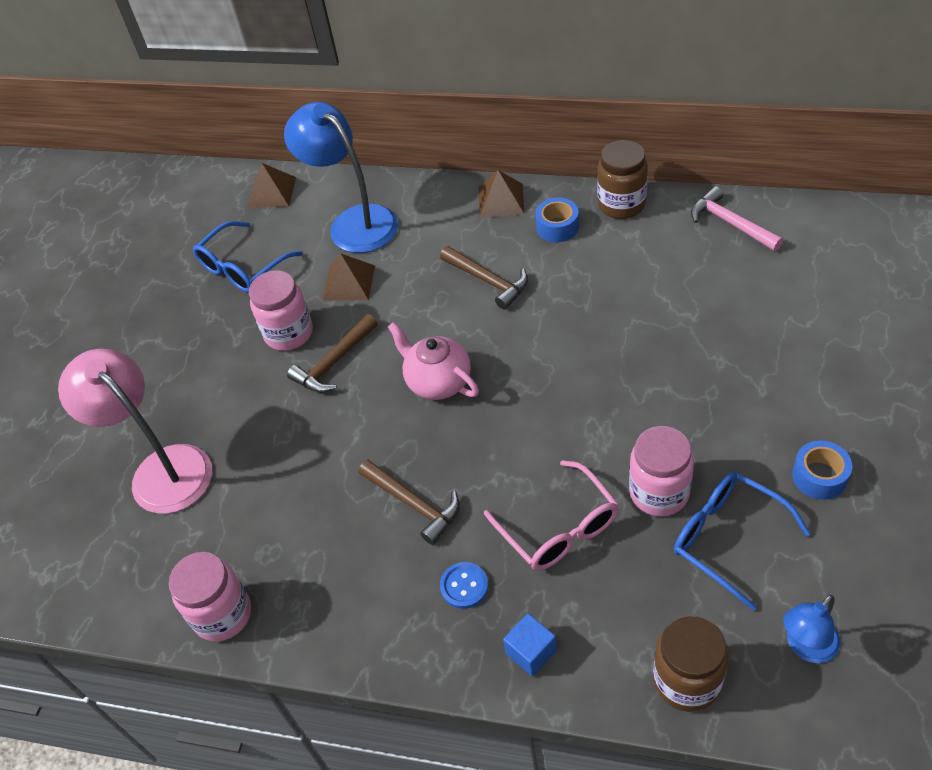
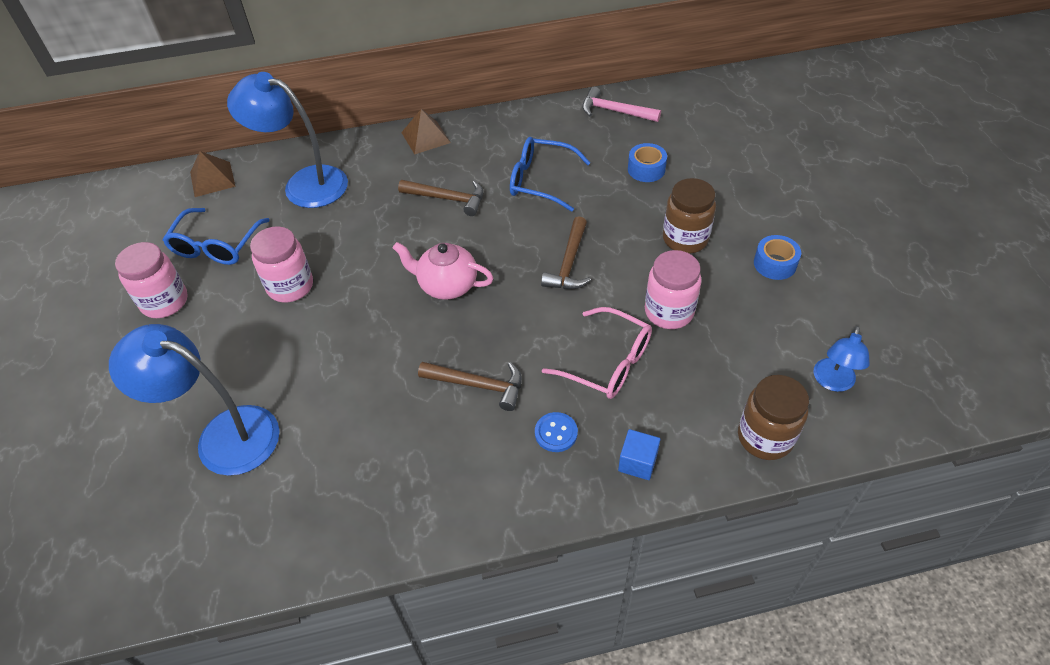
camera: 30 degrees left, 0 degrees up
(161, 469) = (223, 435): pink lamp -> blue lamp
(222, 614) = (351, 536): pink jar -> pink jar (165, 302)
(334, 362) = (346, 297): brown hammer -> brown hammer (569, 263)
(348, 282) = (325, 231): brown pyramid -> none
(557, 227) = (483, 145): blue tape -> blue tape (646, 169)
(621, 204) = (525, 117): brown jar -> brown jar (685, 239)
(728, 539) = (737, 327): blue glasses -> blue glasses (541, 181)

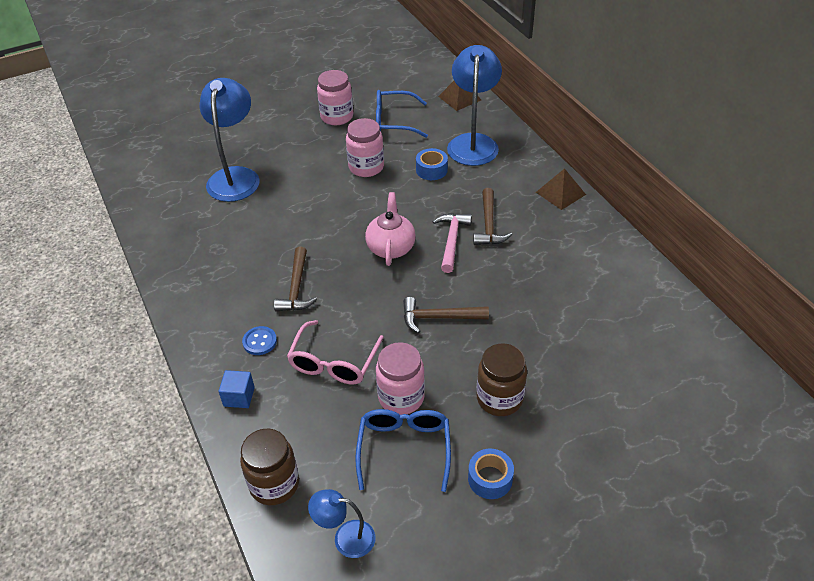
camera: 75 degrees right, 5 degrees down
(541, 181) = (537, 279): blue glasses -> blue glasses (404, 449)
(614, 111) = (669, 315): pink hammer -> pink hammer (452, 240)
(646, 169) = (588, 354): blue tape -> blue tape (431, 170)

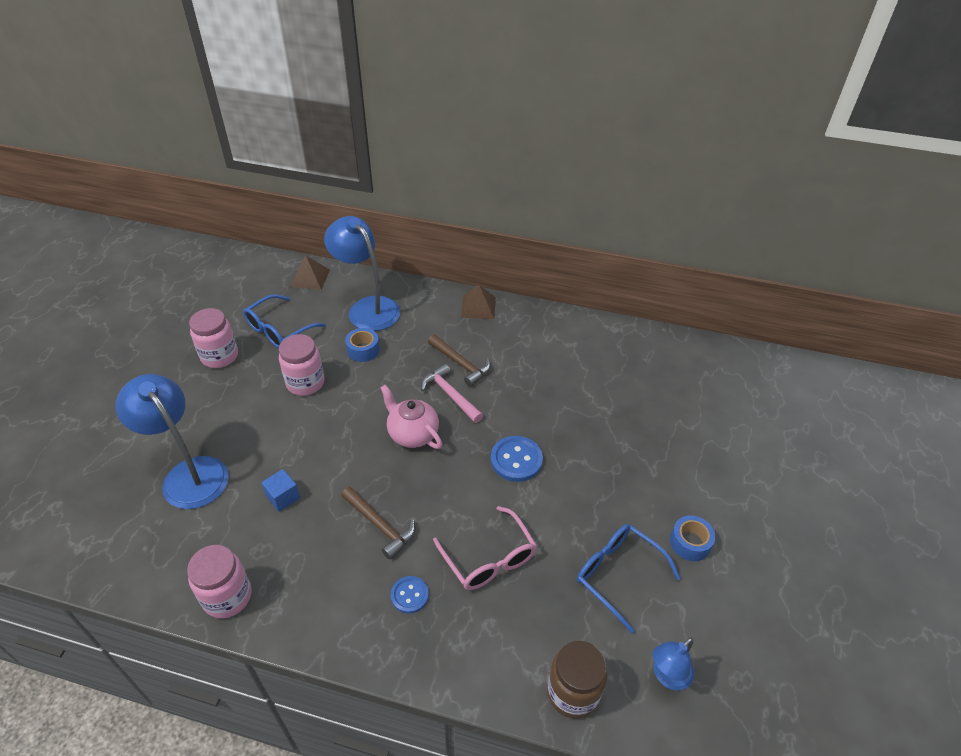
camera: 50 degrees left, 0 degrees up
(239, 397) = (454, 655): blue cube -> blue cube (283, 497)
(401, 397) = (568, 540): pink jar -> pink jar (227, 597)
(438, 318) = (516, 460): brown hammer -> blue button
(499, 398) = (626, 483): brown jar -> none

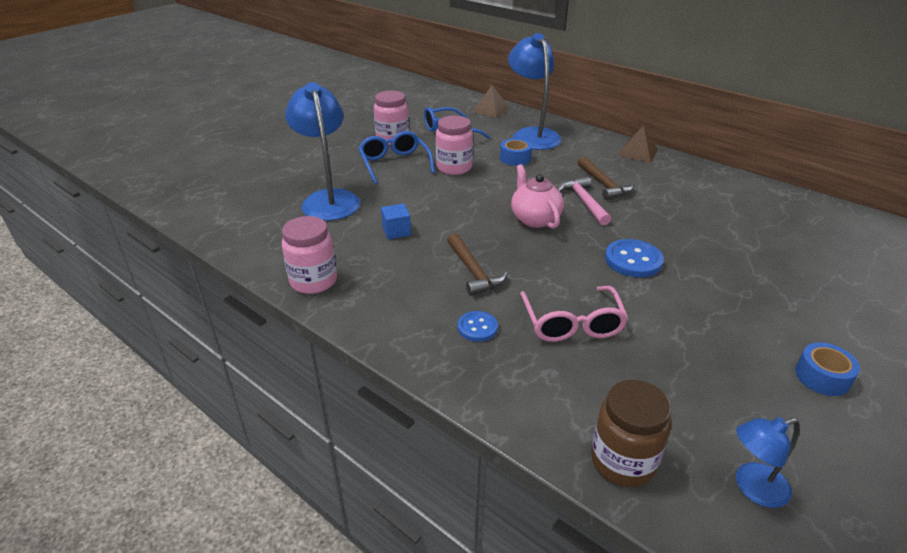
camera: 25 degrees right, 10 degrees down
(618, 575) = (718, 378): blue glasses -> blue glasses (394, 164)

